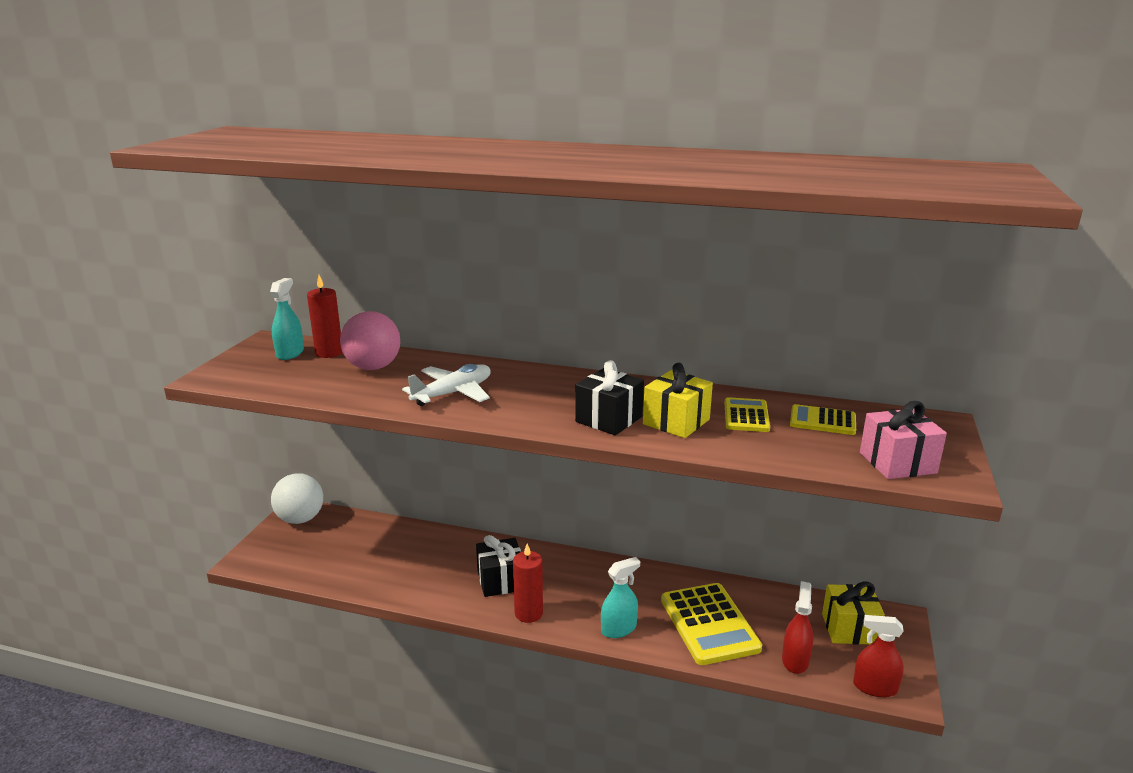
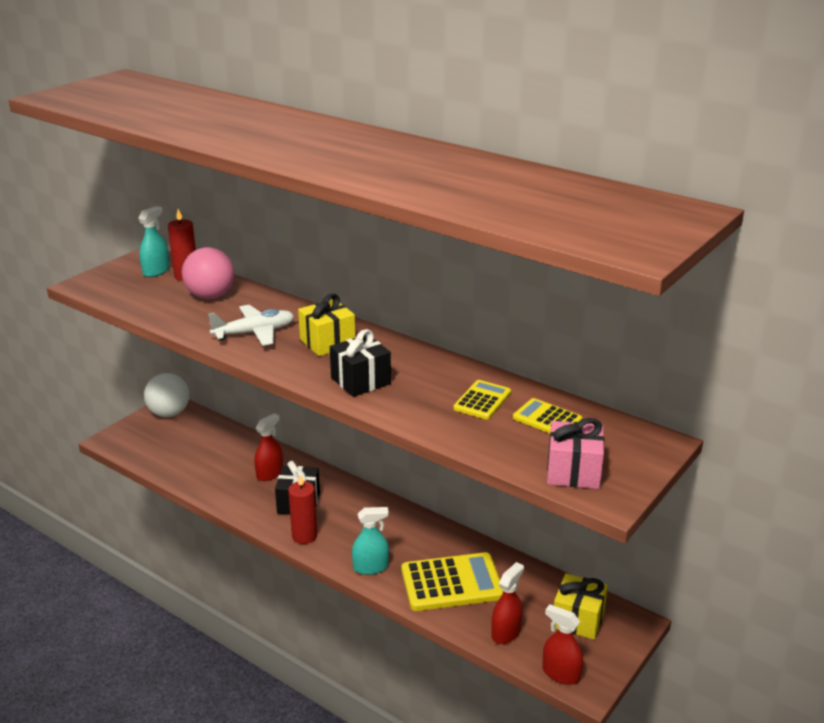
camera: 20 degrees right, 5 degrees up
(450, 557) = (269, 473): none -> red spray bottle
(676, 422) = (415, 394): yellow gift -> yellow gift (327, 342)
(709, 624) = (451, 583): yellow calculator -> yellow calculator turned 105 degrees counterclockwise

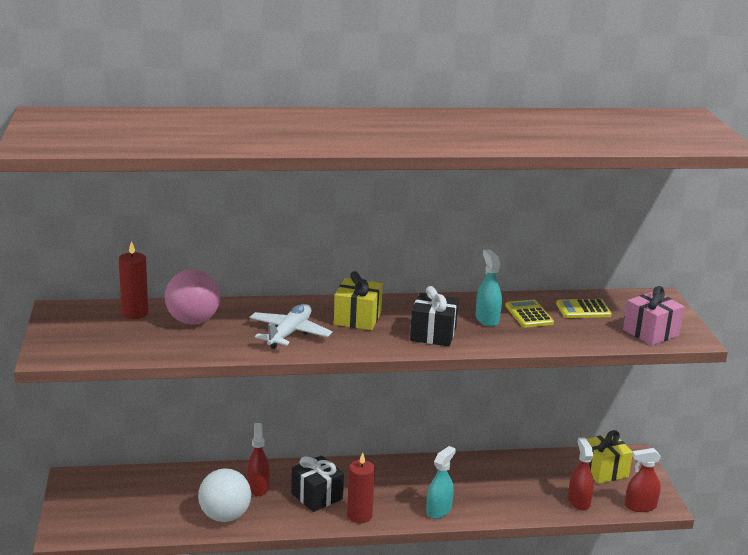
camera: 45 degrees left, 5 degrees down
(156, 271) = (97, 319): turquoise spray bottle -> turquoise spray bottle (487, 319)
(169, 413) = (84, 485): white ball -> white ball (225, 516)
(451, 583) = (504, 491): yellow calculator -> none

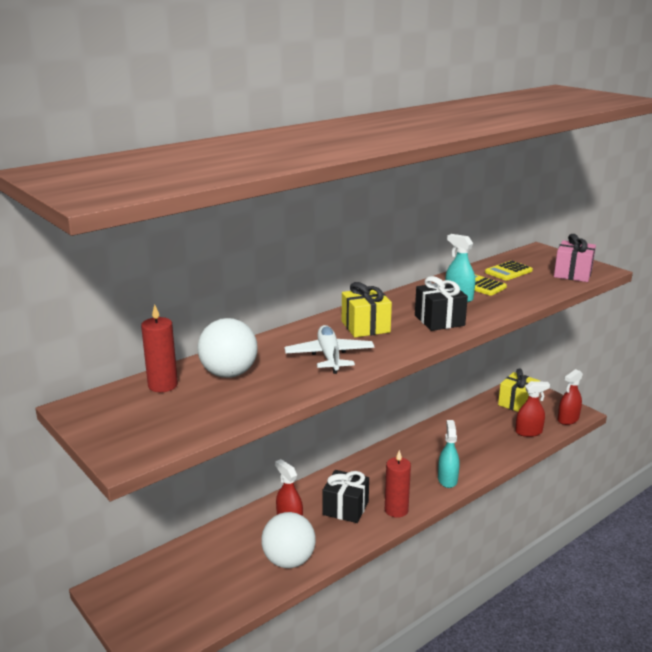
camera: 30 degrees left, 0 degrees up
(193, 321) = (229, 374): pink ball -> white ball
(579, 501) = (528, 432): red spray bottle -> red spray bottle turned 120 degrees clockwise

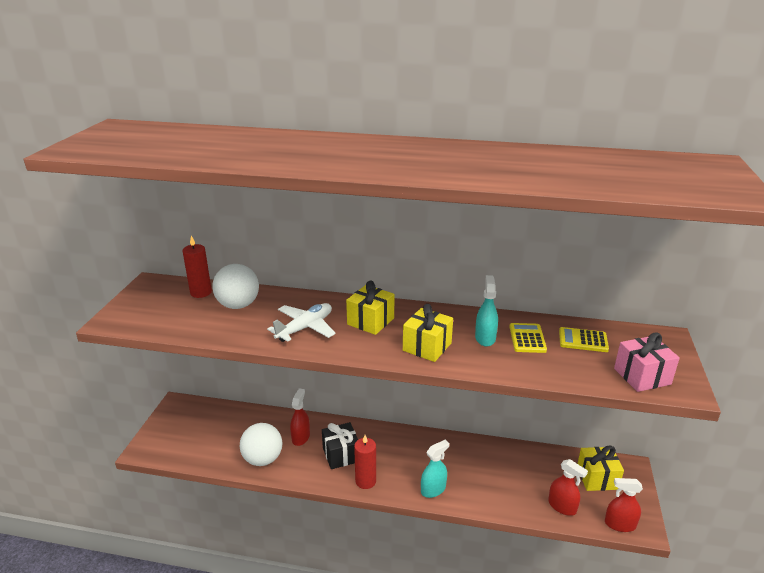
camera: 50 degrees right, 5 degrees up
(439, 320) = (427, 347): black gift -> yellow gift

